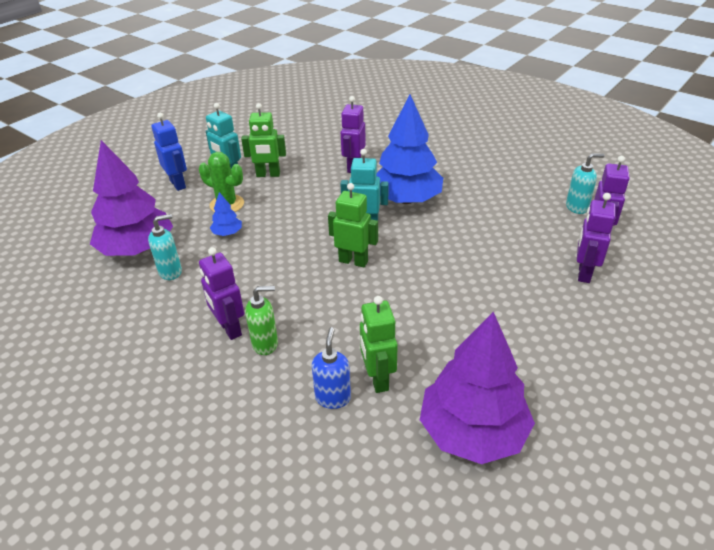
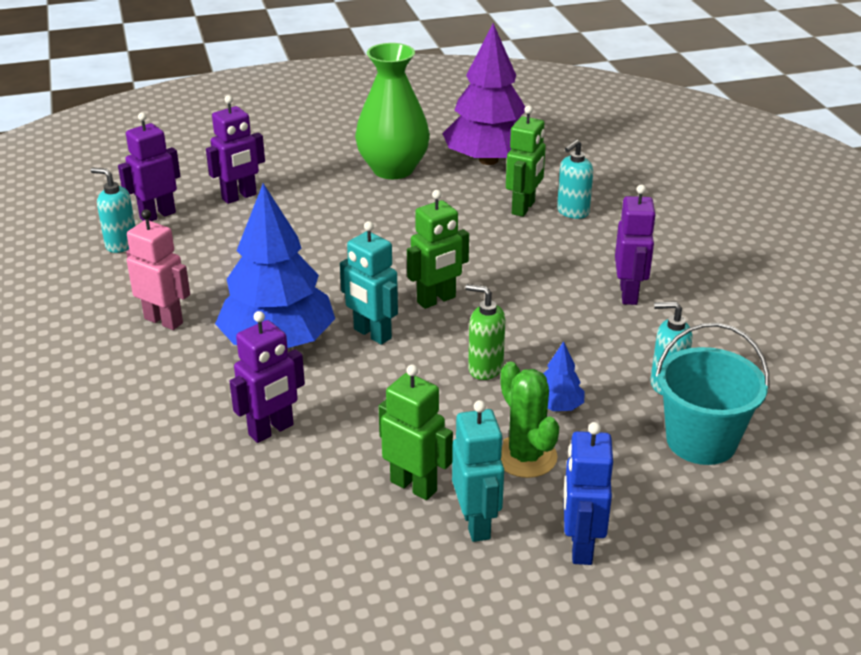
camera: 145 degrees left, 5 degrees down
(137, 249) = (701, 441): purple tree -> turquoise bucket
(265, 344) = (601, 267): green soap dispenser -> green soap dispenser (485, 369)
(333, 397) = (572, 212): blue soap dispenser -> turquoise soap dispenser
(353, 261) = (436, 300): green robot -> green robot turned 90 degrees counterclockwise
(476, 184) = (164, 320): none -> pink robot
(531, 365) = (393, 169): none -> green vase

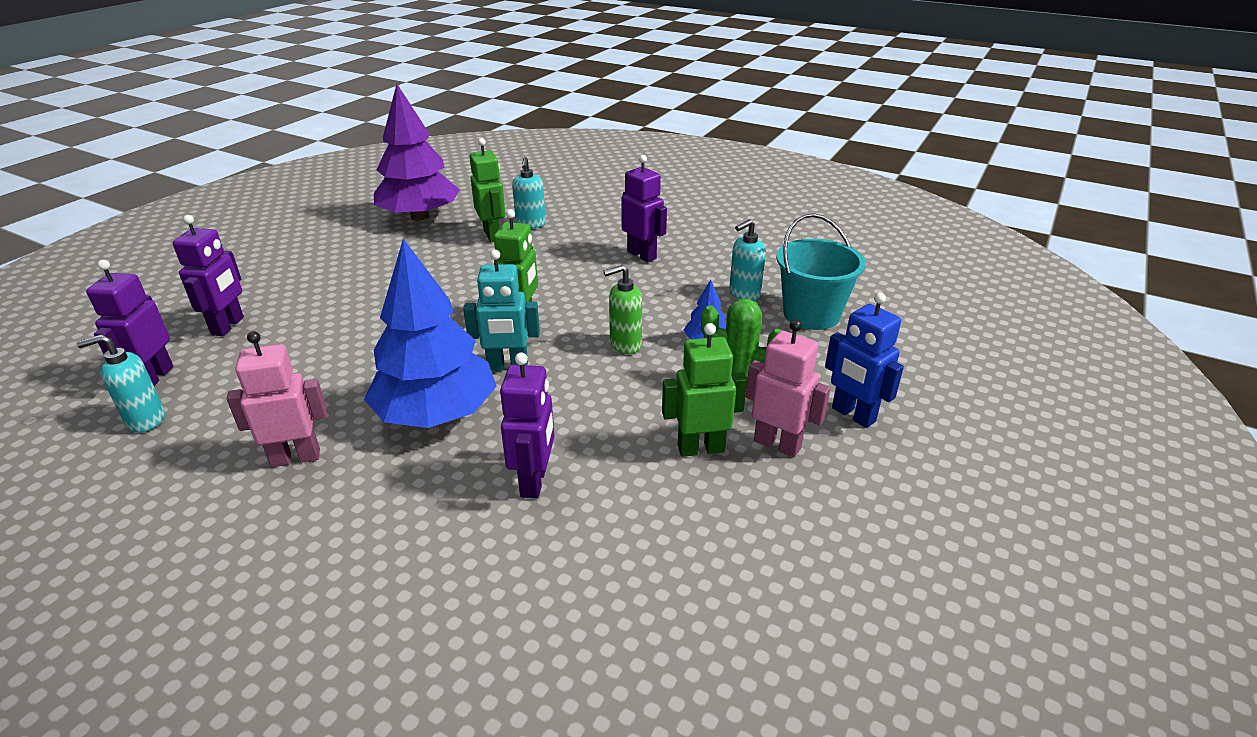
camera: 45 degrees left, 0 degrees up
(393, 169) = (349, 250): green vase -> none
(476, 524) = (777, 444): turquoise robot -> pink robot

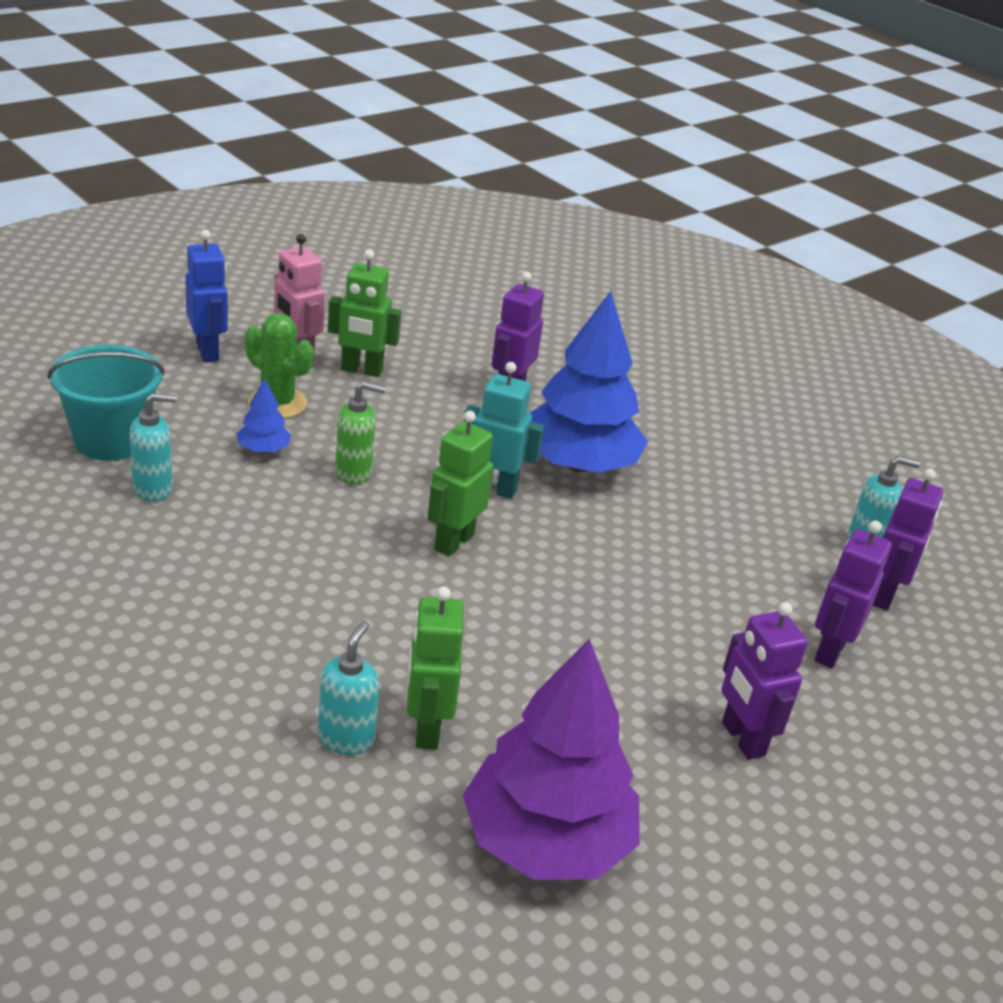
camera: 165 degrees left, 0 degrees up
(296, 457) = (707, 465): pink robot -> none
(642, 255) = (219, 598): purple robot -> purple robot (742, 739)

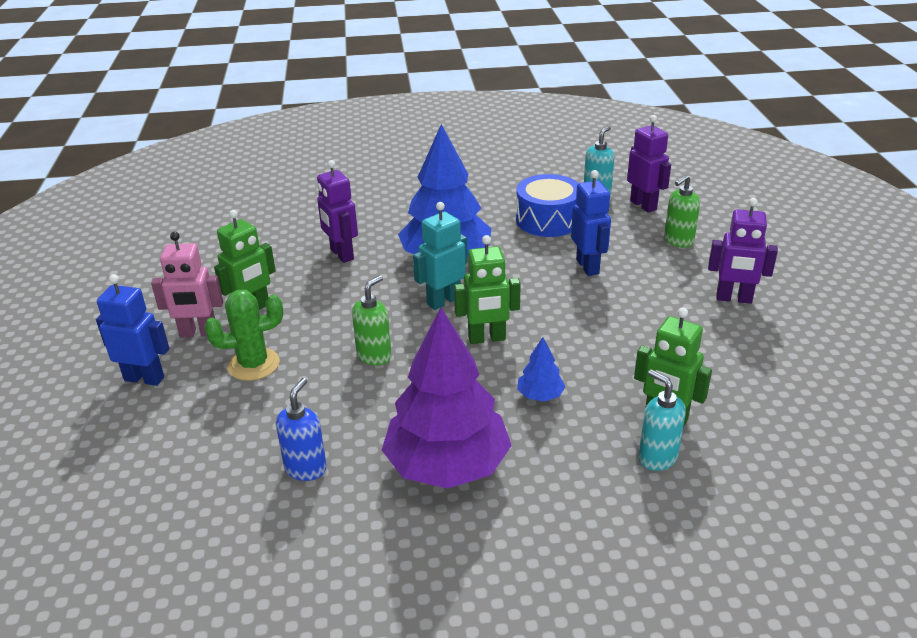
camera: 50 degrees left, 0 degrees up
(111, 440) = (216, 474): turquoise bucket -> none
(153, 489) = (306, 468): turquoise soap dispenser -> blue soap dispenser
(263, 449) = (306, 391): blue tree -> blue tree (540, 395)
(453, 542) = (487, 338): green robot -> green robot turned 75 degrees counterclockwise
(546, 841) = (786, 403): purple tree -> purple tree (447, 465)
(678, 582) = (588, 267): none -> blue robot
(747, 519) = (548, 220): none -> blue drum
(829, 651) = (678, 241): purple robot -> green soap dispenser

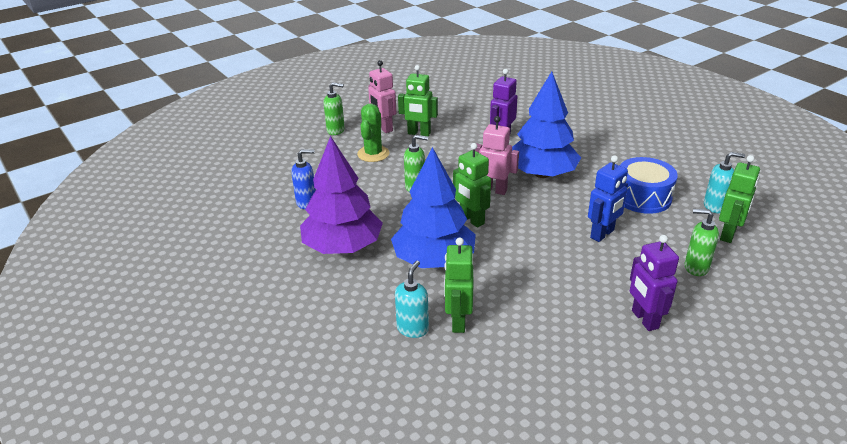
camera: 60 degrees right, 0 degrees up
(144, 378) = (336, 130): blue robot -> green soap dispenser
(253, 364) = (373, 154): green cactus -> green cactus turned 60 degrees clockwise
(443, 301) = (494, 190): turquoise robot -> pink robot
(540, 395) = (434, 260): blue tree -> blue tree, size x2.40
(643, 205) = (728, 234): purple robot -> green robot

